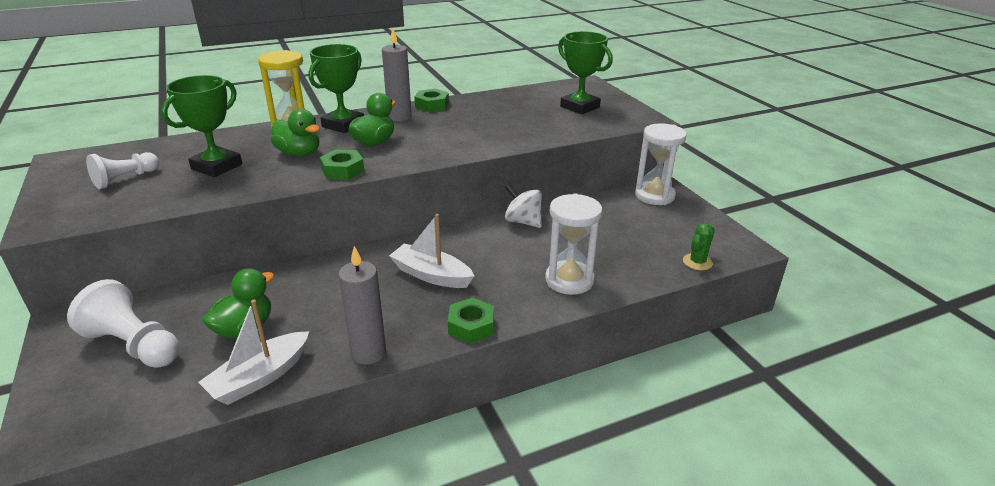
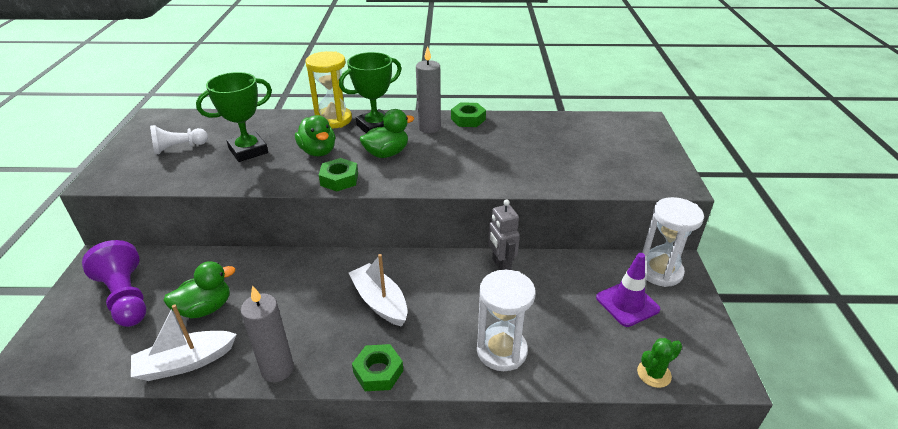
camera: 25 degrees right, 5 degrees up
(134, 345) = (126, 297): white pawn -> purple pawn
(523, 222) = (501, 265): white spinning top -> grey robot
(580, 107) = (614, 152): green trophy -> none
(645, 222) = (627, 303): none -> purple traffic cone

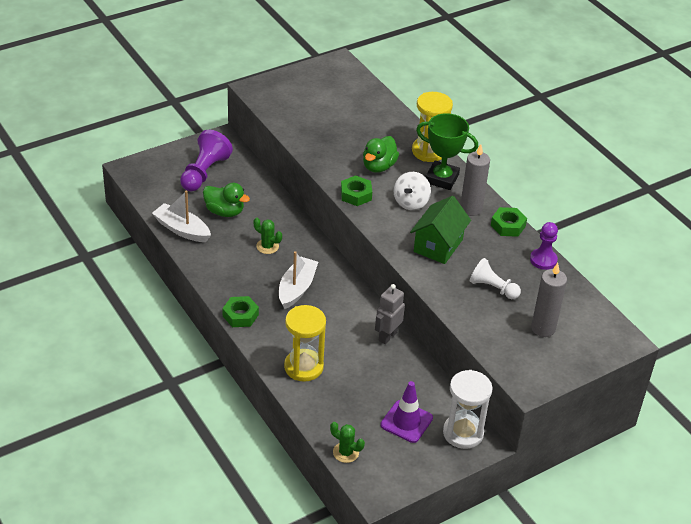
camera: 55 degrees right, 5 degrees up
(179, 148) = (318, 98): white pawn -> white pawn (492, 288)
(248, 151) = (346, 132): green trophy -> none
(277, 369) = (207, 270): grey candle -> grey candle (543, 328)
(296, 297) = (267, 246): none -> green cactus
(387, 153) = (411, 202): green duck -> white spinning top
(459, 161) = (438, 245): none -> green house
(501, 351) = (303, 367): white hourglass -> yellow hourglass
(524, 119) = (543, 260): none -> purple pawn

